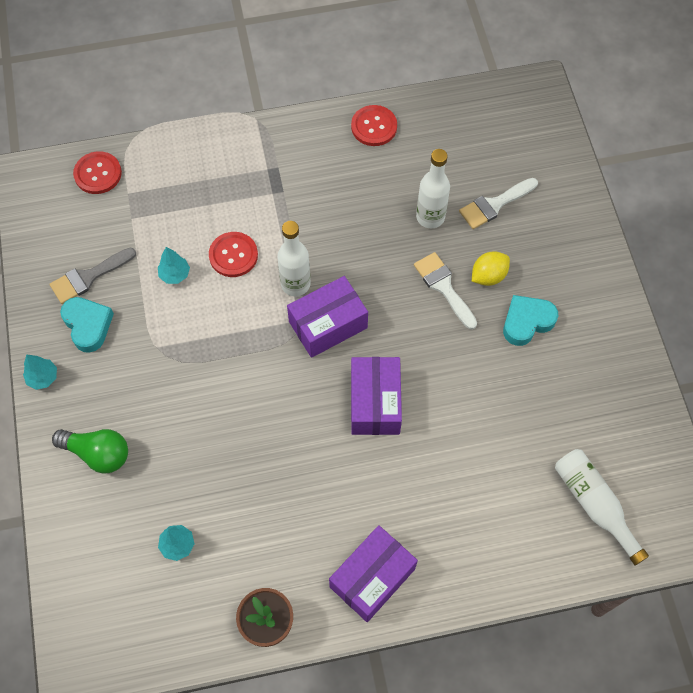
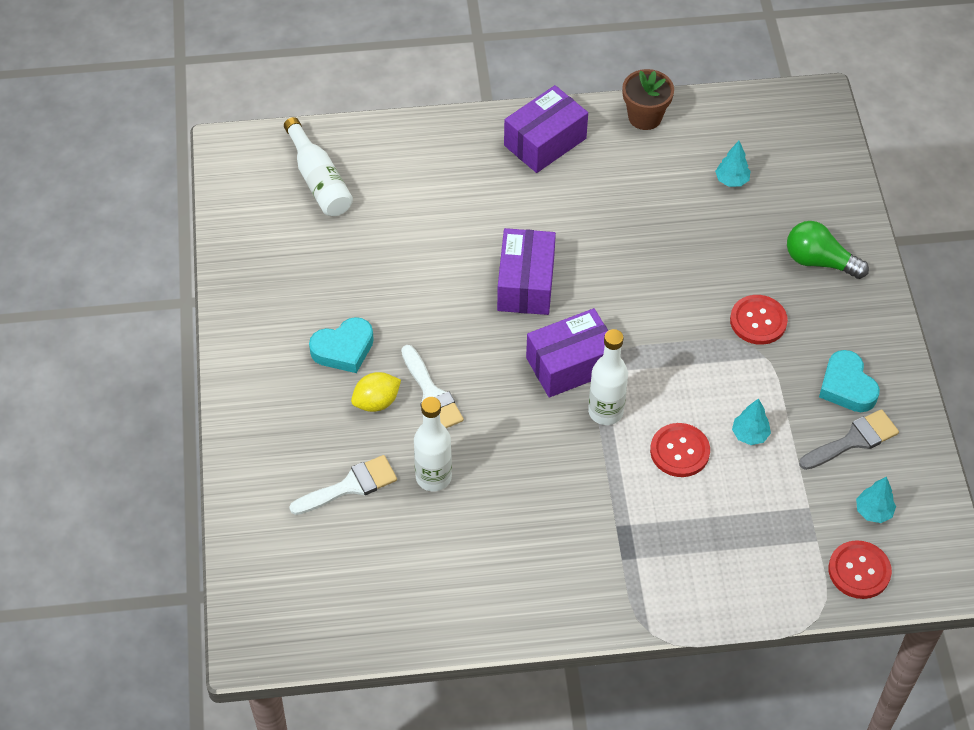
camera: 175 degrees left, 10 degrees down
(43, 377) = (889, 337): turquoise tree -> turquoise tree (873, 511)
(374, 127) = (489, 606): red button -> red button (758, 321)

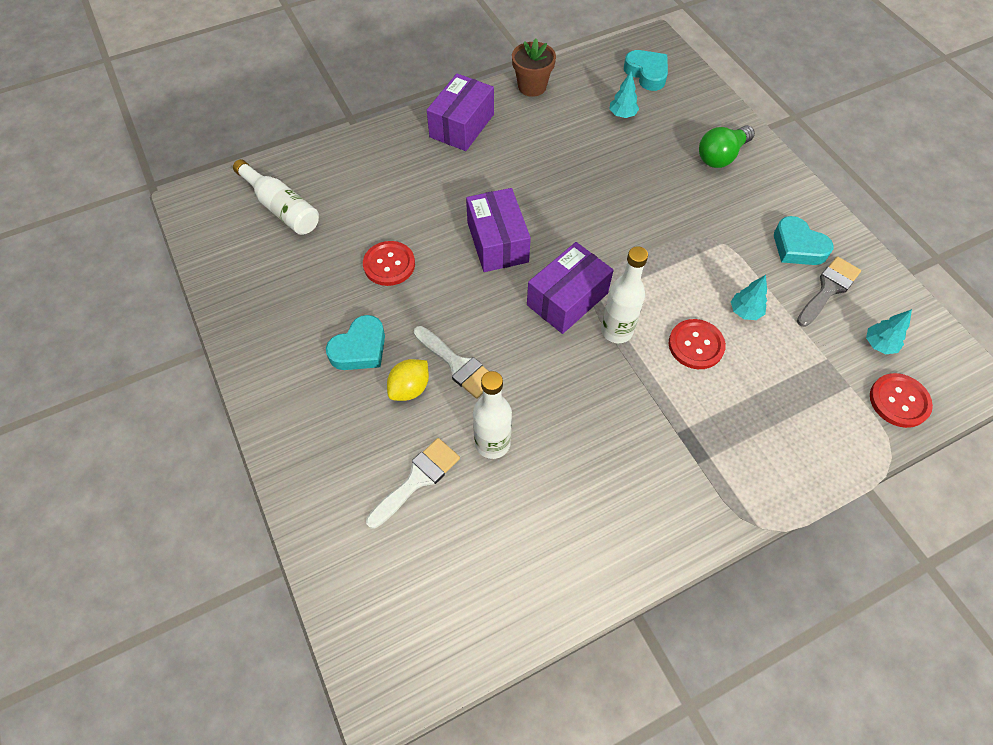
camera: 20 degrees left, 5 degrees up
(758, 321) = (700, 216): red button -> red button (389, 264)
(786, 138) = (647, 73): none -> turquoise heart
(819, 261) = (721, 156): green light bulb -> green light bulb turned 45 degrees counterclockwise

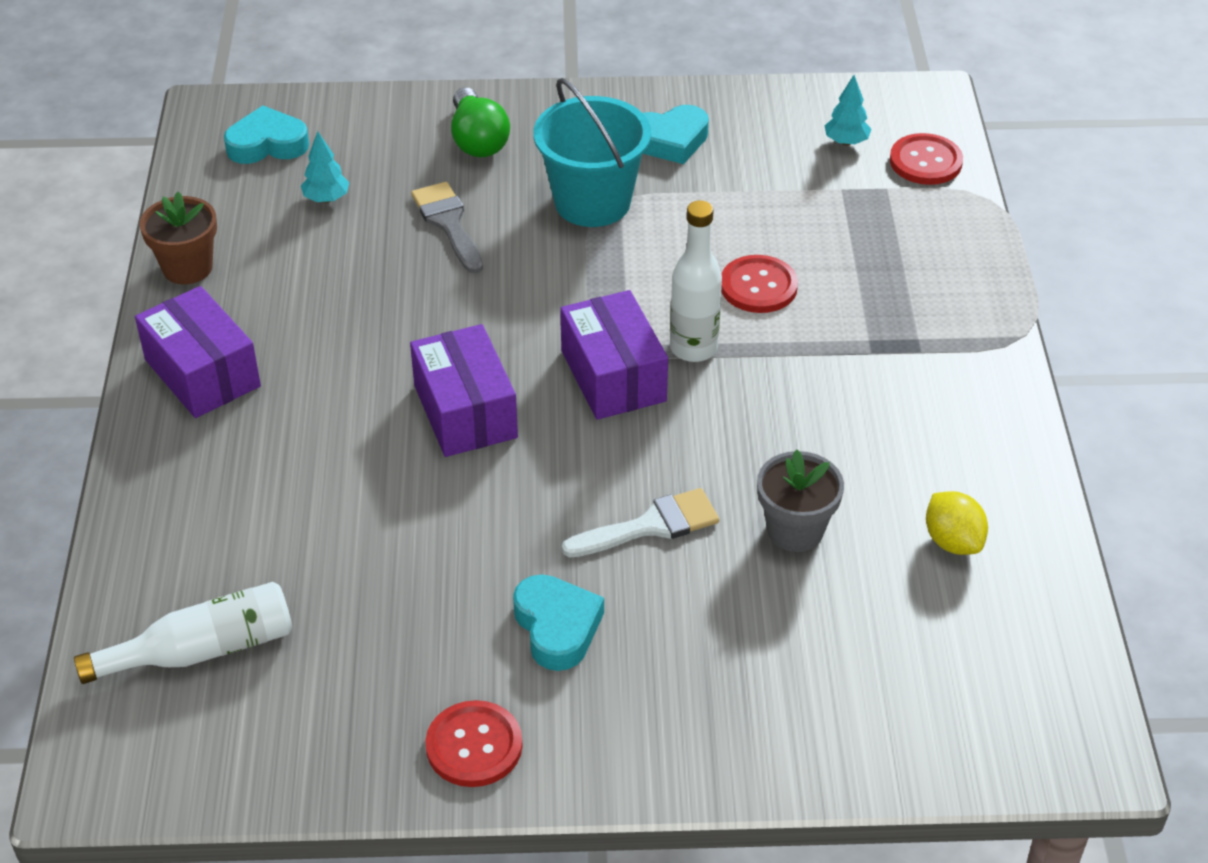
camera: 65 degrees left, 15 degrees down
(389, 264) = (421, 546): red button -> red button (474, 746)
(410, 388) = (660, 590): yellow lemon -> yellow lemon (952, 541)
(417, 479) = (809, 626): white brush -> none
(492, 443) = (795, 530): white bottle -> grey flower pot
(497, 242) = (465, 411): purple box -> purple box turned 60 degrees clockwise
(709, 230) = (592, 202): none -> turquoise bucket
(745, 311) = (736, 225): turquoise tree -> none
(828, 289) = (747, 144): grey brush -> grey brush (448, 223)

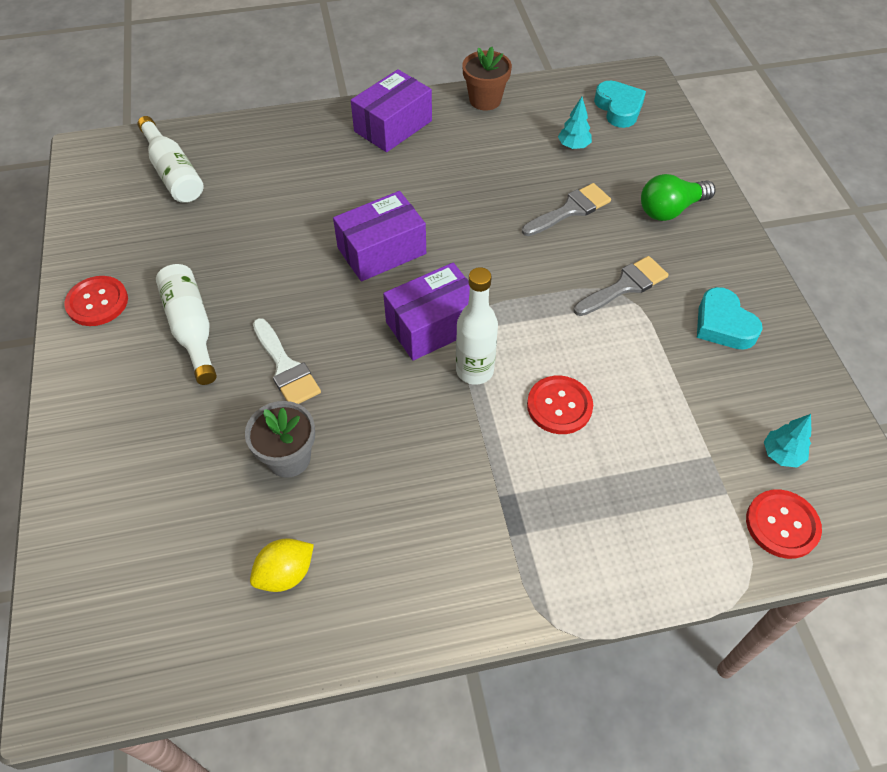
camera: 80 degrees right, 10 degrees up
(557, 627) = (191, 328): turquoise heart -> white bottle
(592, 202) = (624, 286): turquoise bucket -> grey brush

